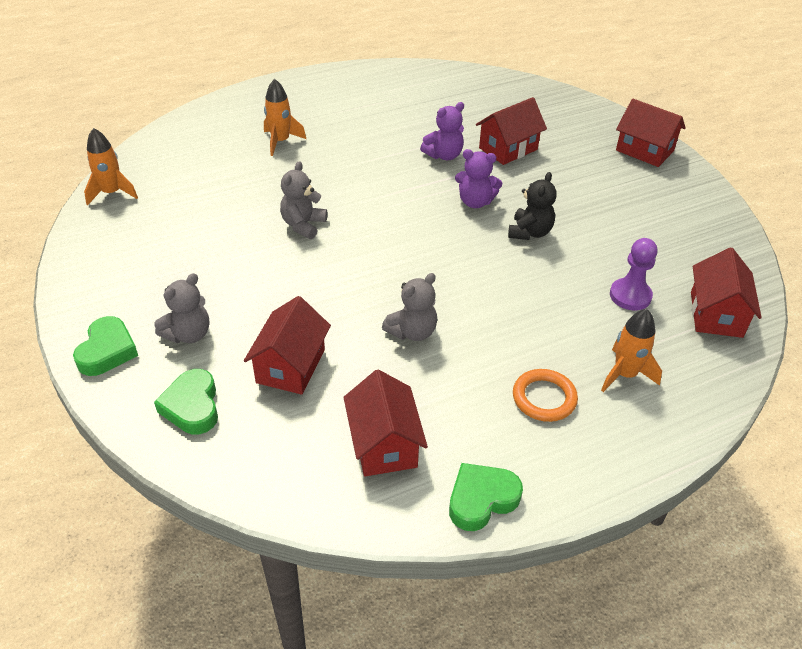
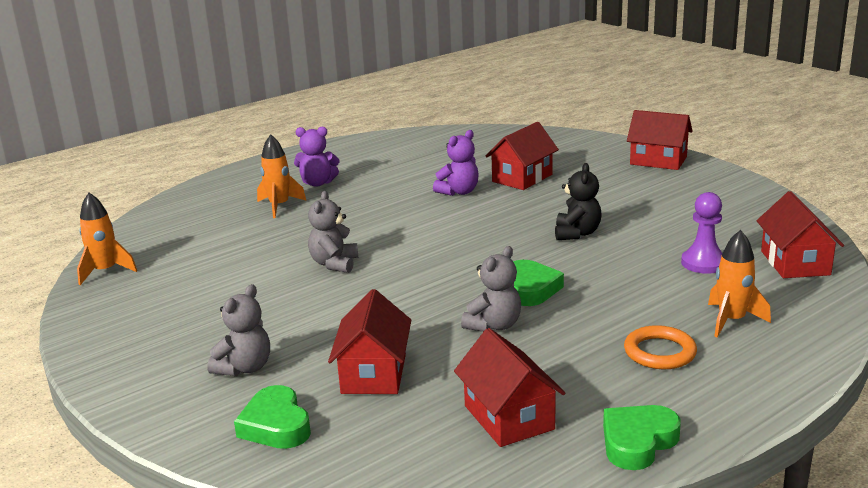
camera: 10 degrees left, 20 degrees down
(107, 351) = (154, 397): green heart -> green heart (531, 289)
(475, 202) = (509, 220): purple teddy bear -> purple teddy bear (317, 183)

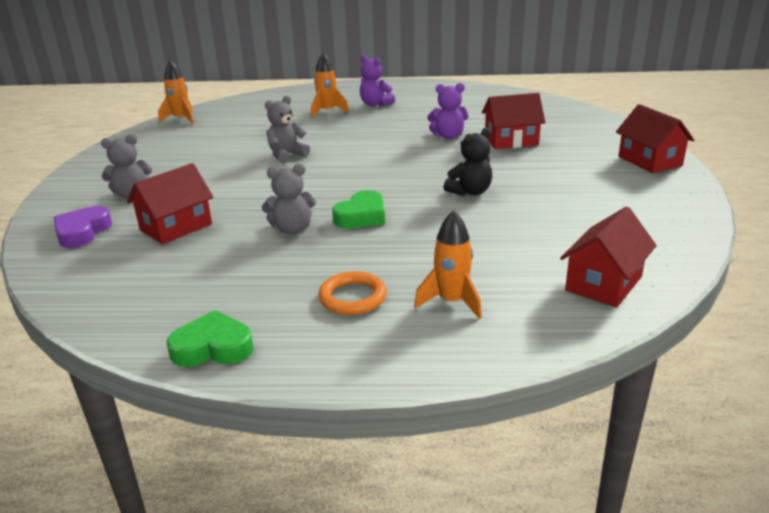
camera: 40 degrees right, 5 degrees up
(276, 425) = (82, 232): green heart -> purple heart
(509, 417) = (182, 289): red house -> none
(703, 263) = (522, 250): purple pawn -> none

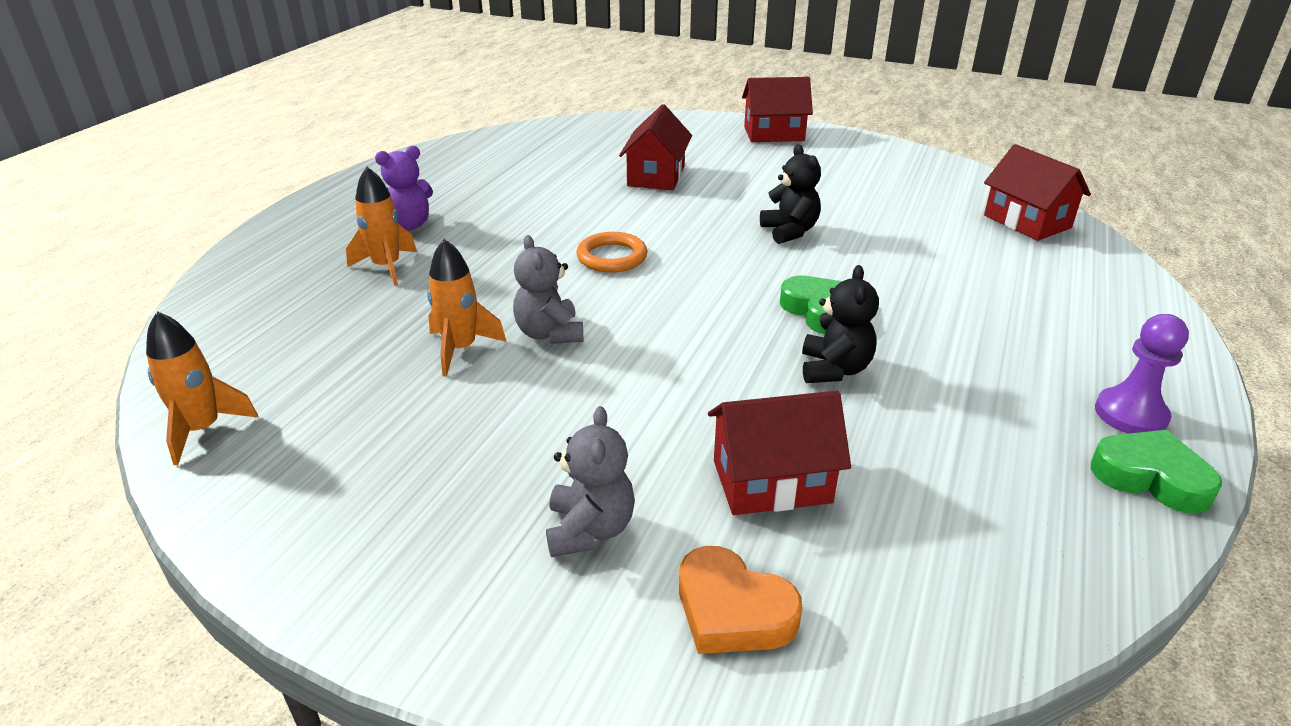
camera: 70 degrees left, 5 degrees up
(82, 232) = (732, 611): purple heart -> orange heart
(176, 227) = (771, 481): red house -> red house turned 75 degrees counterclockwise
(213, 347) = (1151, 477): green heart -> green heart turned 105 degrees clockwise
(289, 340) = (1130, 414): none -> purple pawn
(292, 229) = (834, 369): grey teddy bear -> black teddy bear
(352, 297) = (1035, 355): orange ring -> orange ring (612, 257)
(448, 136) = (602, 205): purple teddy bear -> none
(451, 302) = (1052, 299): orange rocket -> orange rocket (460, 349)

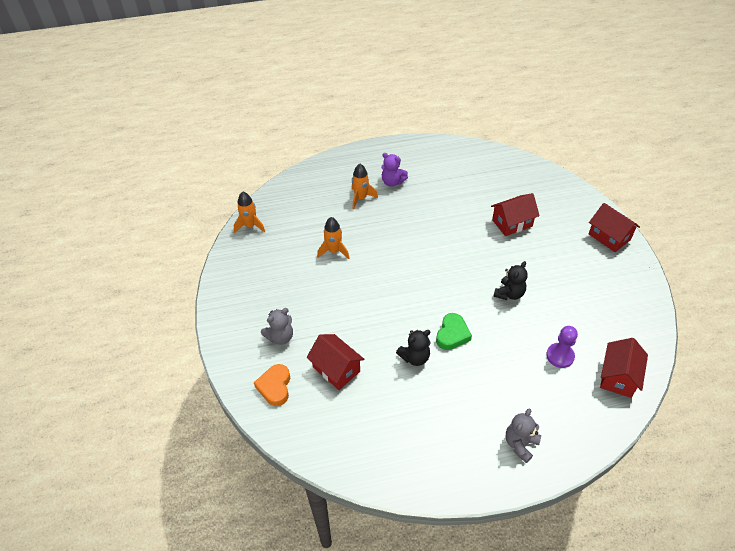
camera: 55 degrees right, 15 degrees up
(549, 333) = (363, 267): grey teddy bear -> grey teddy bear (520, 444)
(612, 257) = (429, 251): orange ring -> none
(1130, 414) = (469, 464): purple pawn -> purple pawn (560, 356)
(1151, 477) = (430, 480): green heart -> none

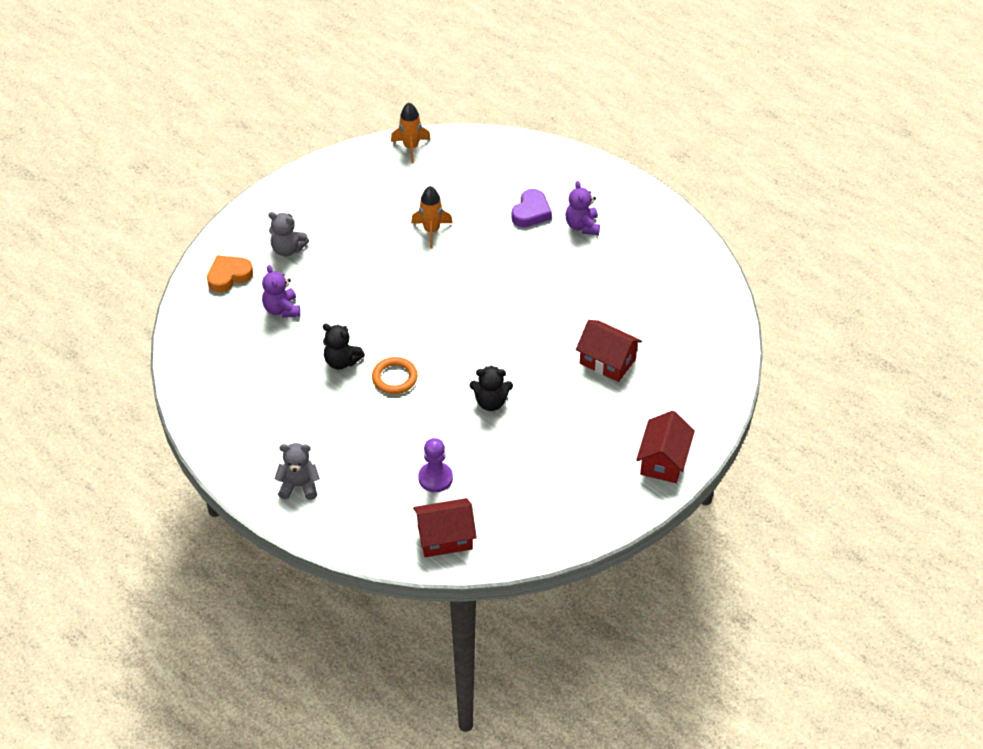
camera: 55 degrees right, 0 degrees up
(336, 369) = (282, 309): red house -> purple teddy bear
(361, 198) = (531, 212): orange rocket -> purple heart
(452, 334) = (394, 378): green heart -> orange ring

